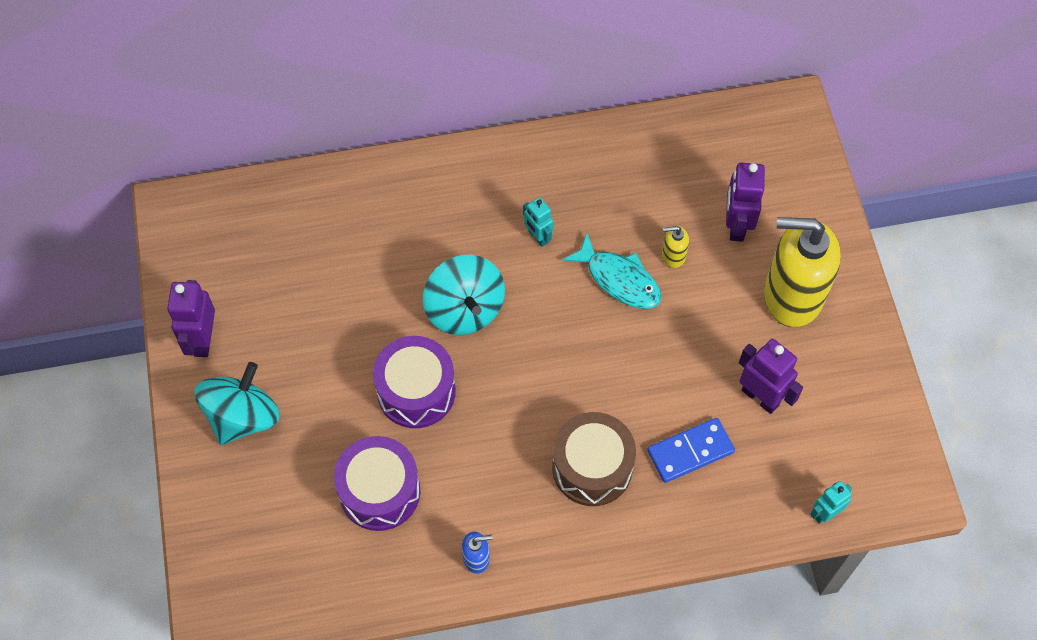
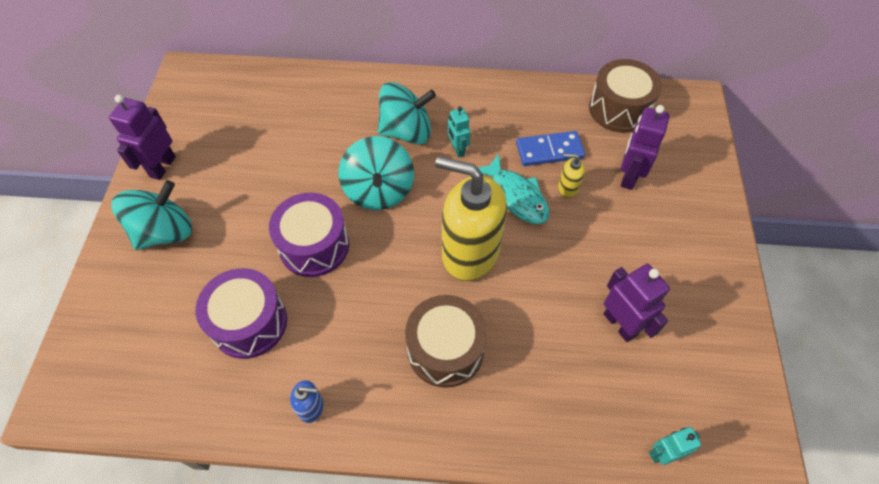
camera: 15 degrees right, 5 degrees down
(472, 227) = (406, 132): none -> turquoise spinning top
(690, 451) = (541, 358): blue domino -> blue domino (549, 151)
(708, 140) = (619, 109): none -> brown drum
(792, 296) = (667, 243): yellow soap dispenser -> yellow soap dispenser (469, 253)

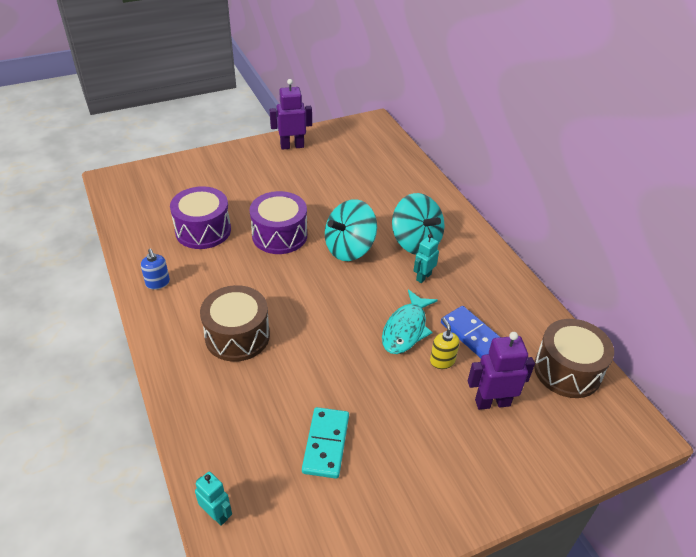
camera: 60 degrees right, 15 degrees down
(165, 232) = (245, 168): turquoise spinning top -> none
(469, 253) = (330, 319): yellow soap dispenser -> none
(620, 324) = (326, 444): purple robot -> turquoise domino

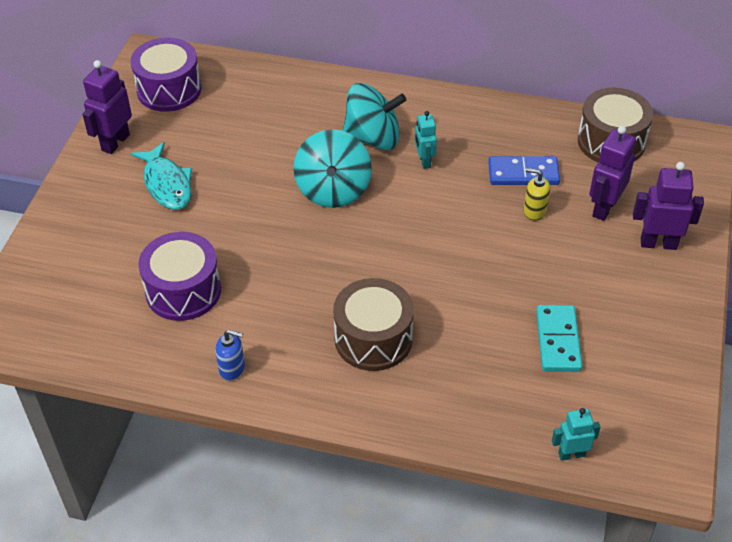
camera: 50 degrees left, 5 degrees up
(279, 235) = (258, 232): purple drum -> purple drum (169, 89)
(326, 444) = (557, 340): turquoise domino -> turquoise domino turned 45 degrees clockwise
(406, 329) = (477, 212): turquoise fish -> turquoise fish (167, 184)
(493, 460) = (658, 243): none -> purple robot

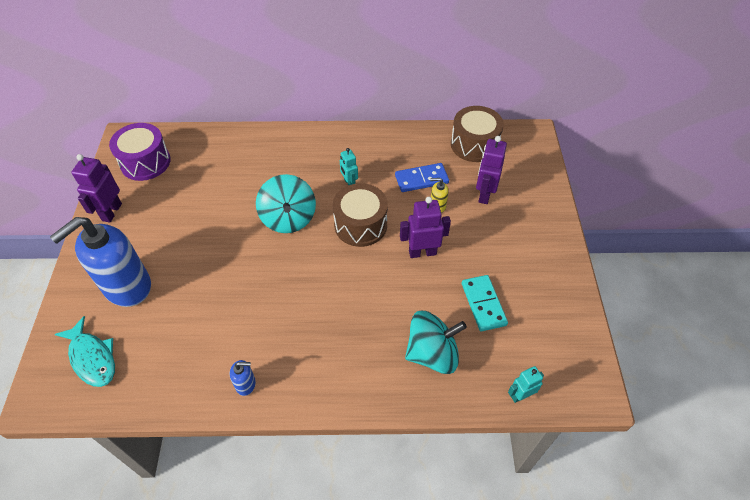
camera: 15 degrees left, 5 degrees up
(116, 232) = (127, 286): none -> blue soap dispenser
(167, 184) = (159, 238): turquoise fish -> turquoise fish (92, 358)
(183, 291) = (192, 325): purple drum -> none
(373, 138) = (307, 172): turquoise spinning top -> turquoise spinning top (432, 353)
(373, 339) = (349, 333): brown drum -> brown drum (360, 225)
(658, 243) = (529, 214): purple robot -> purple robot (422, 252)

